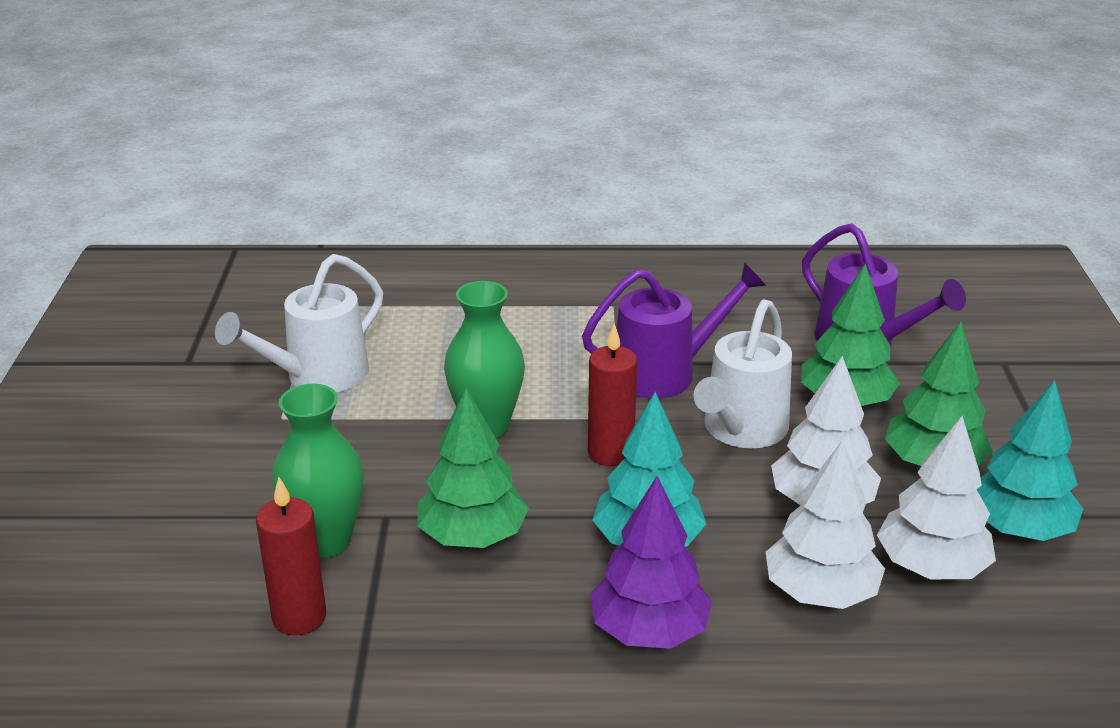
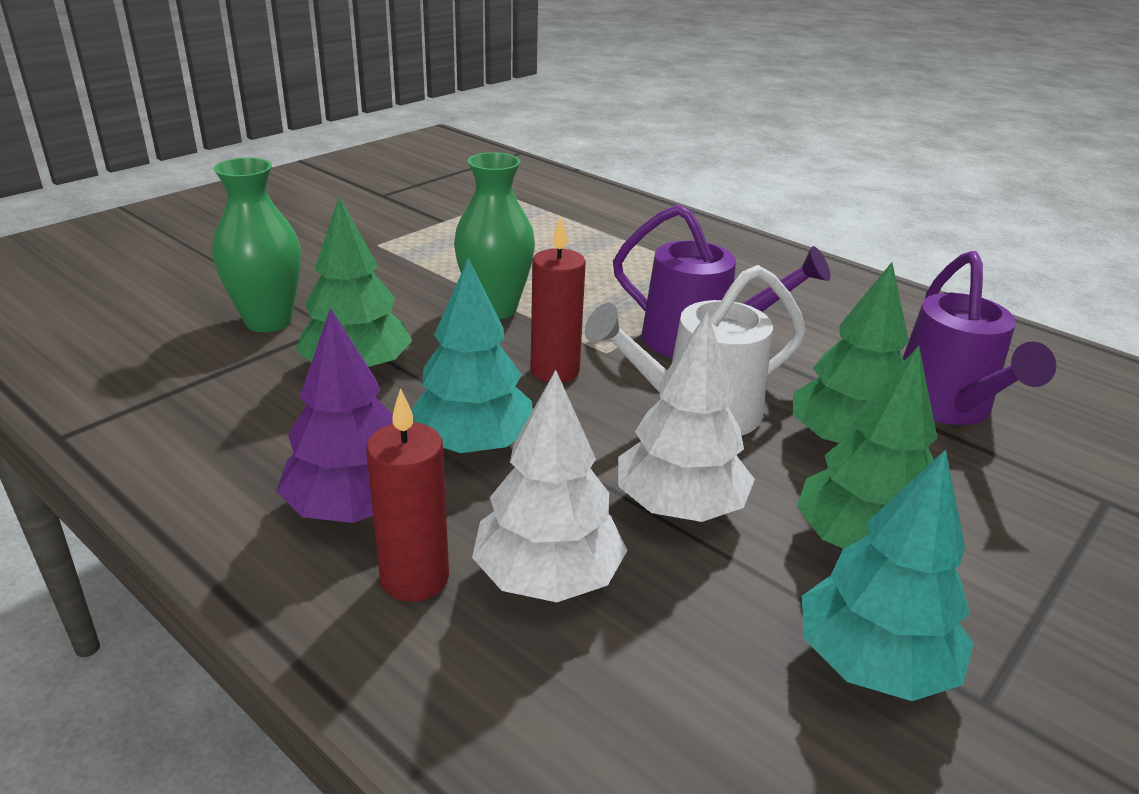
camera: 40 degrees right, 0 degrees up
(299, 617) = (170, 353): red candle -> red candle (415, 578)
(316, 377) = (439, 233): white watering can -> none
(931, 567) = (702, 632): white tree -> none

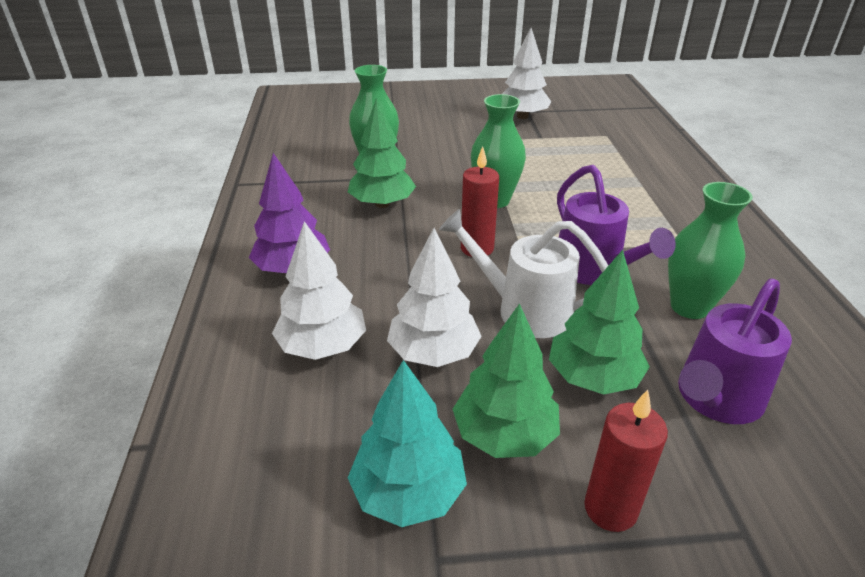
camera: 45 degrees right, 5 degrees up
(386, 202) = (522, 116): none -> white tree
(415, 578) = (273, 312): red candle -> red candle (610, 509)
(473, 445) = (380, 266): turquoise tree -> none
(819, 336) = (689, 307): none -> green vase

